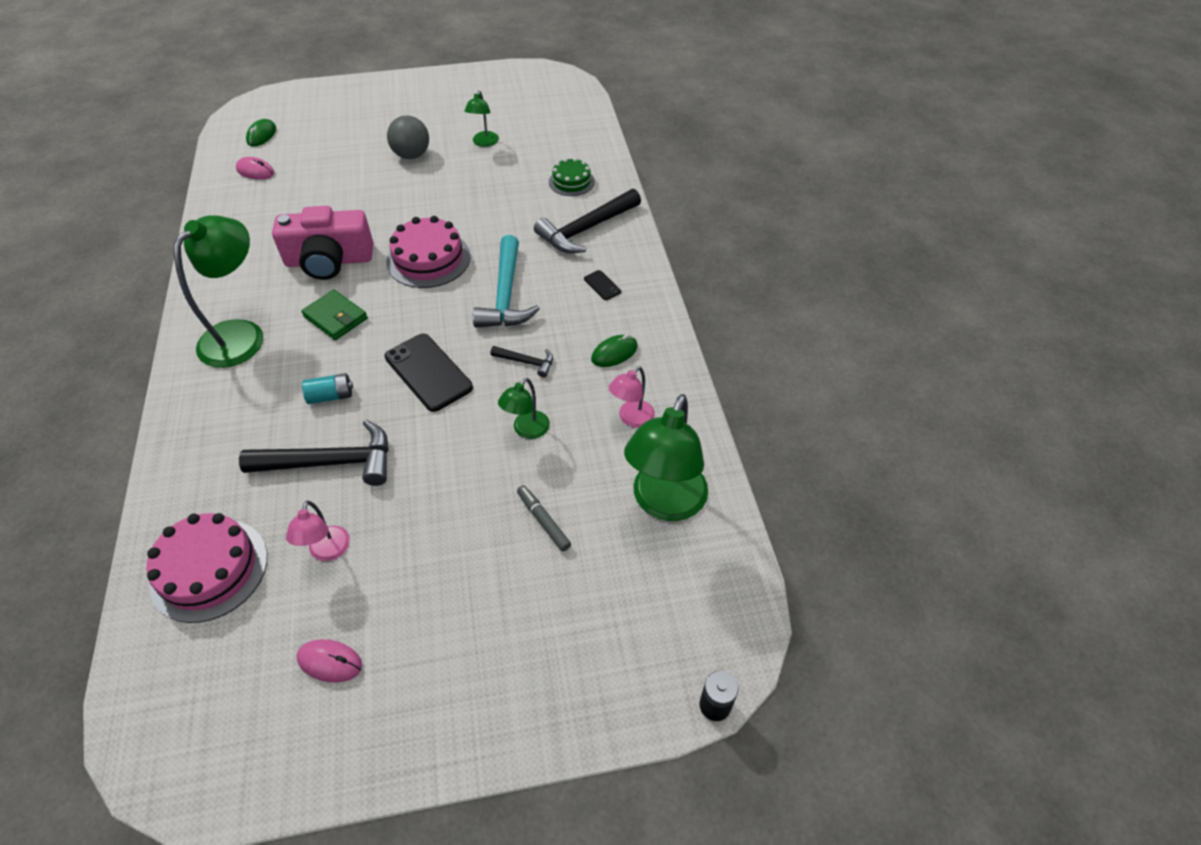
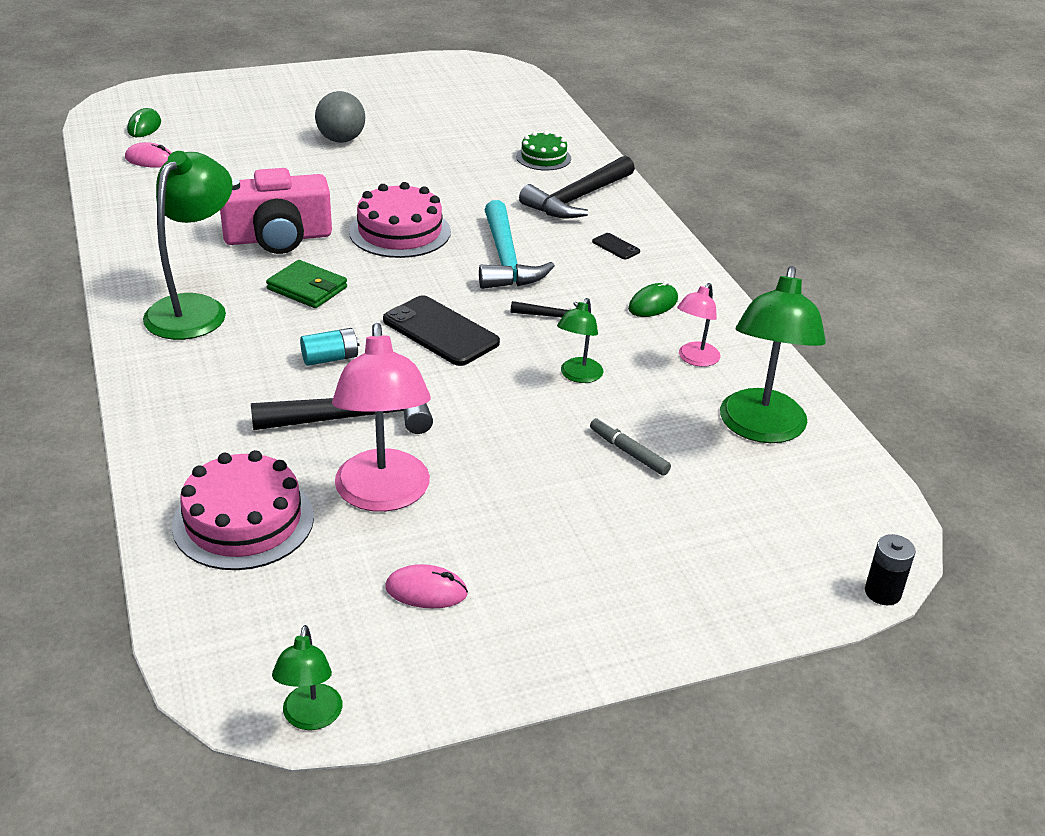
camera: 10 degrees left, 15 degrees down
(327, 552) = (383, 495): pink lamp -> pink lamp, size x1.95
(484, 143) = (425, 126): green lamp -> green lamp (310, 718)

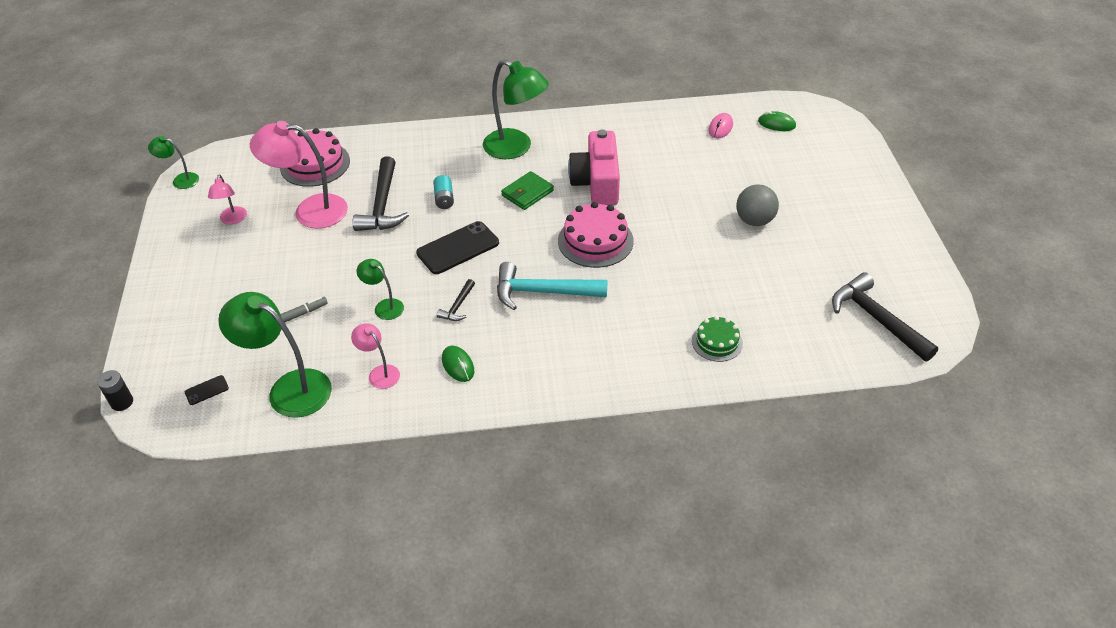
camera: 105 degrees right, 10 degrees up
(426, 591) = (233, 220): pink mouse -> pink lamp
(577, 199) = (634, 351): black hammer -> black hammer (876, 319)
(616, 247) = (549, 361): black phone -> black phone (207, 390)

